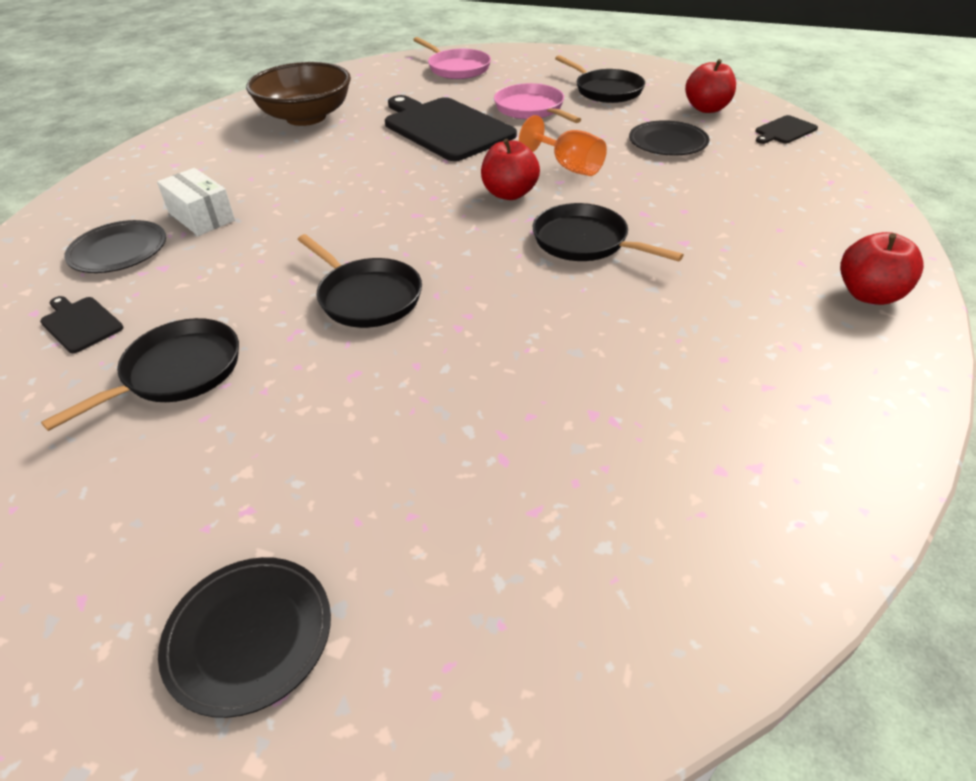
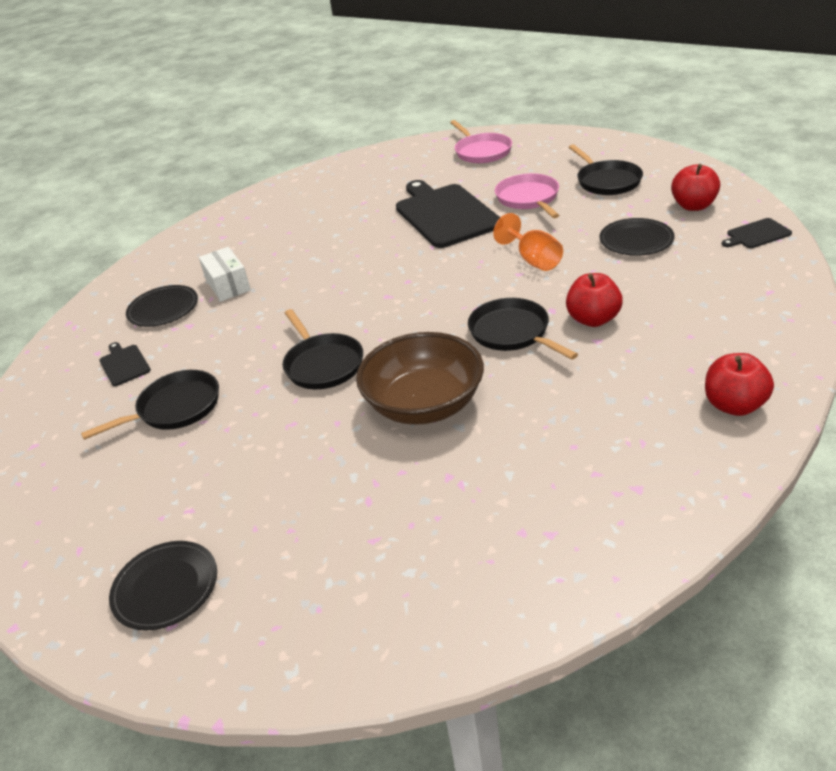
camera: 20 degrees right, 5 degrees down
(306, 117) = (336, 197): brown bowl -> brown bowl (424, 404)
(509, 194) = (471, 283): red apple -> red apple (593, 319)

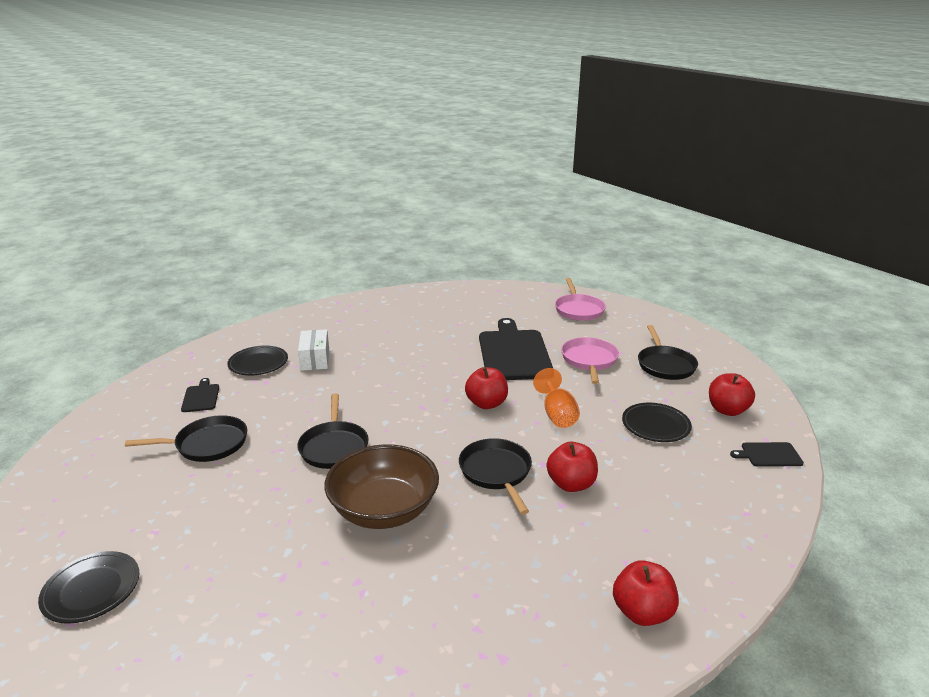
camera: 15 degrees right, 10 degrees down
(454, 272) = (486, 404): none -> red apple

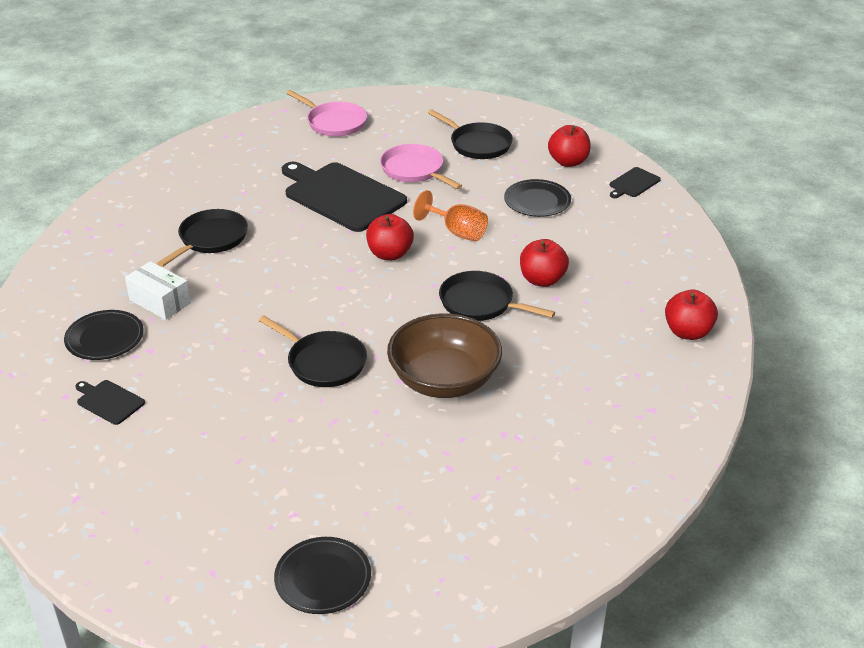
camera: 45 degrees left, 10 degrees up
(208, 444) = (204, 431): black pan -> black pan (211, 239)

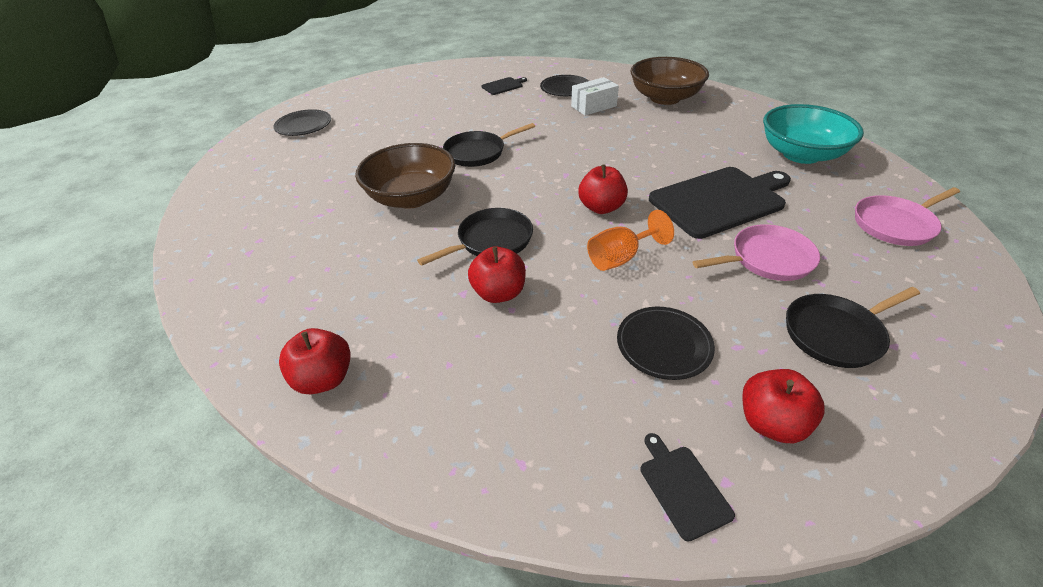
camera: 115 degrees right, 5 degrees up
(118, 252) = (665, 98): none -> brown bowl
(211, 239) = (667, 130): black pan -> none
(234, 161) = (801, 154): none -> turquoise bowl

